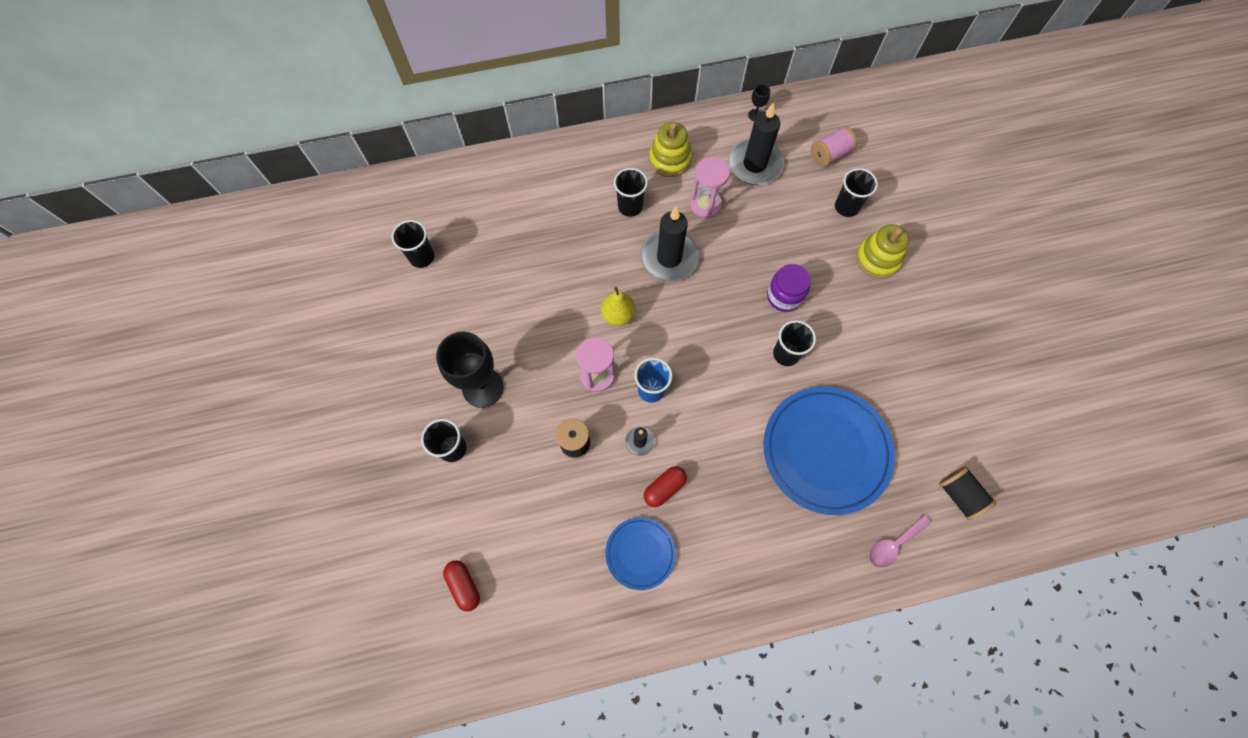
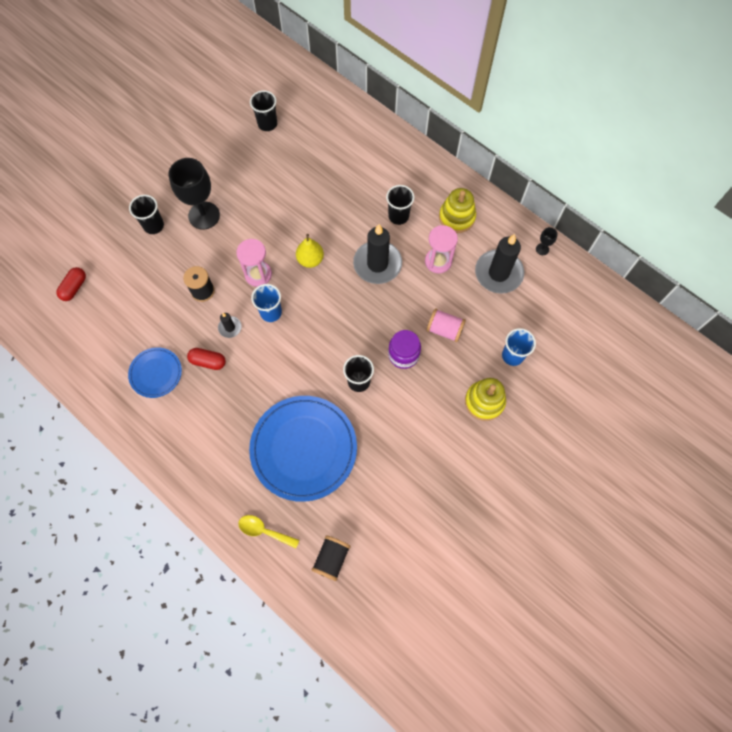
camera: 55 degrees right, 0 degrees up
(829, 155) = (550, 319): pink spool -> pink spool (444, 330)
(846, 207) = (512, 355): black cup -> blue cup
(893, 544) = (264, 531): pink spoon -> yellow spoon

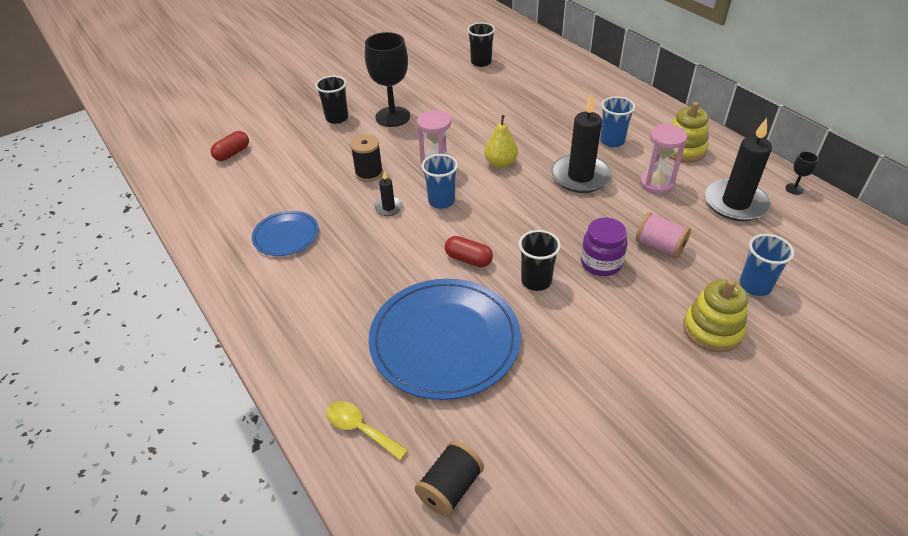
camera: 15 degrees right, 25 degrees down
(208, 361) = (351, 234): red capsule -> red capsule (468, 259)
(398, 216) = (612, 141): black cup -> blue cup

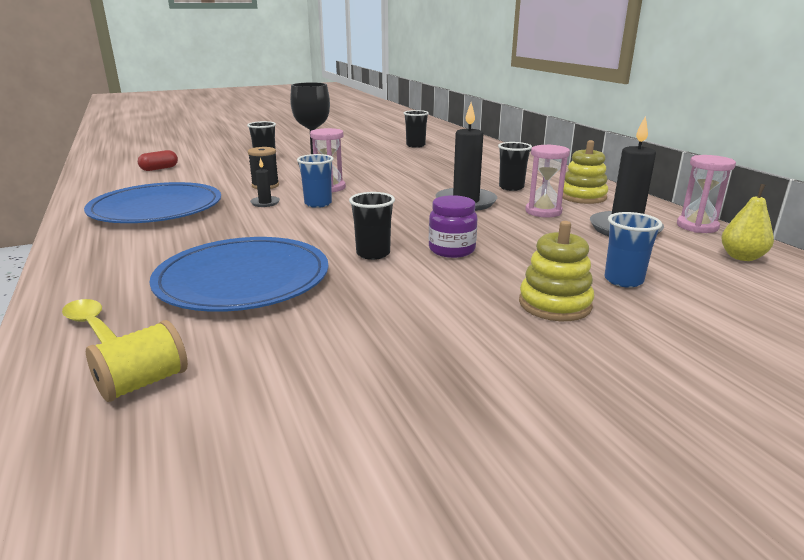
camera: 10 degrees right, 20 degrees down
(286, 235) = (156, 208): blue plate -> blue plate, size x1.94
(450, 488) = (143, 383): black spool -> yellow spool
(468, 259) = (314, 235): red capsule -> none
(500, 163) = (392, 190): yellow pear -> yellow pear (742, 257)
(612, 141) = (511, 187): blue cup -> black cup
(659, 246) = (524, 246): pink spool -> none
(794, 189) = (697, 226): black goblet -> pink hourglass

